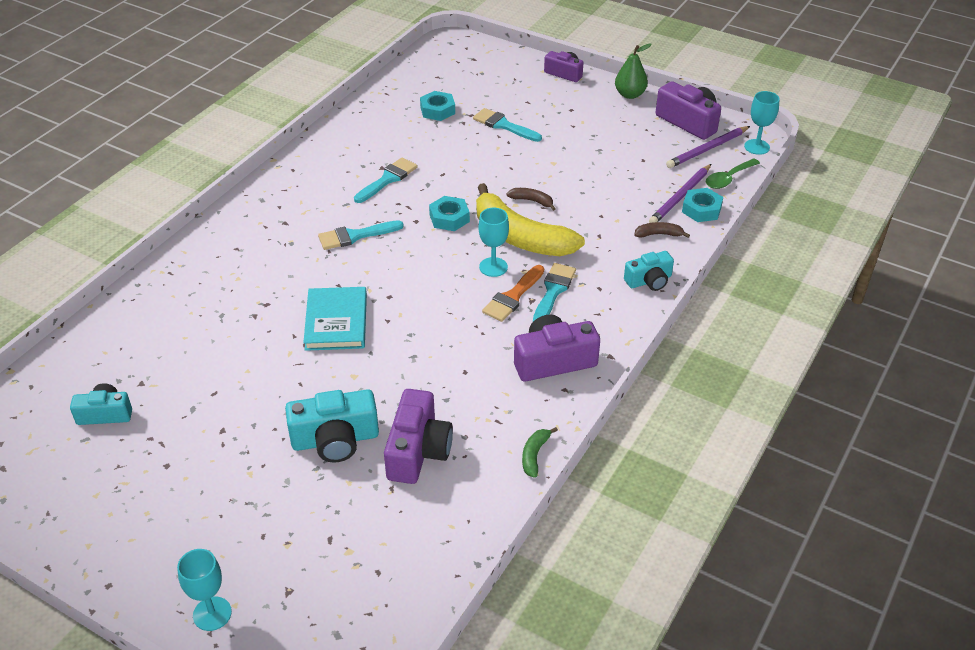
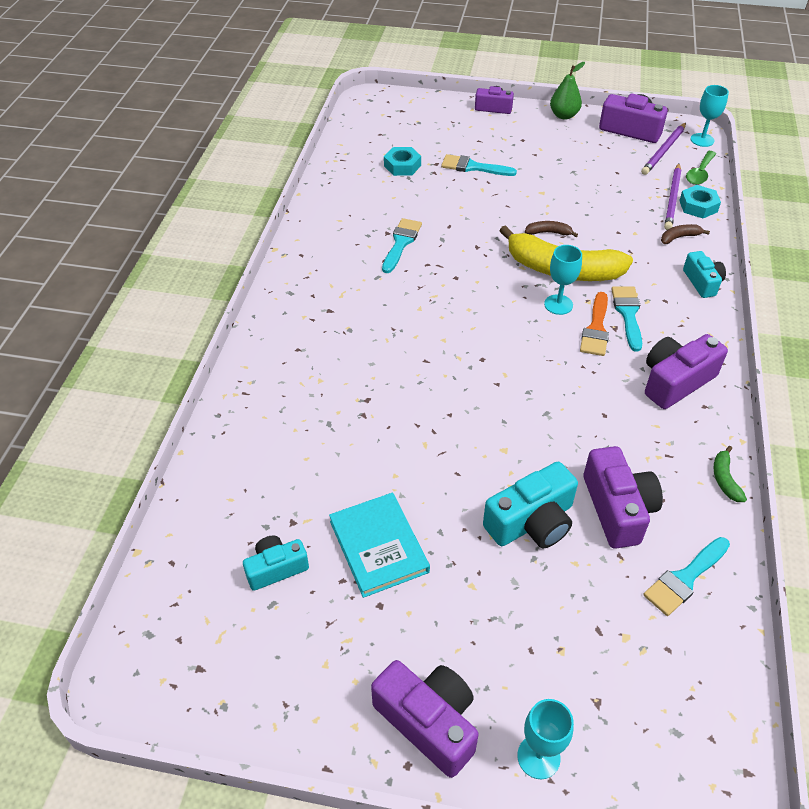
camera: 20 degrees left, 5 degrees up
(145, 560) = (428, 722): none -> purple camera
(336, 322) = (449, 398): turquoise book -> turquoise book (379, 546)
(355, 236) = (408, 306): turquoise brush -> turquoise brush (685, 578)
(449, 218) = (485, 267): turquoise nut -> none
(649, 281) = (702, 282): turquoise camera -> turquoise camera turned 60 degrees counterclockwise

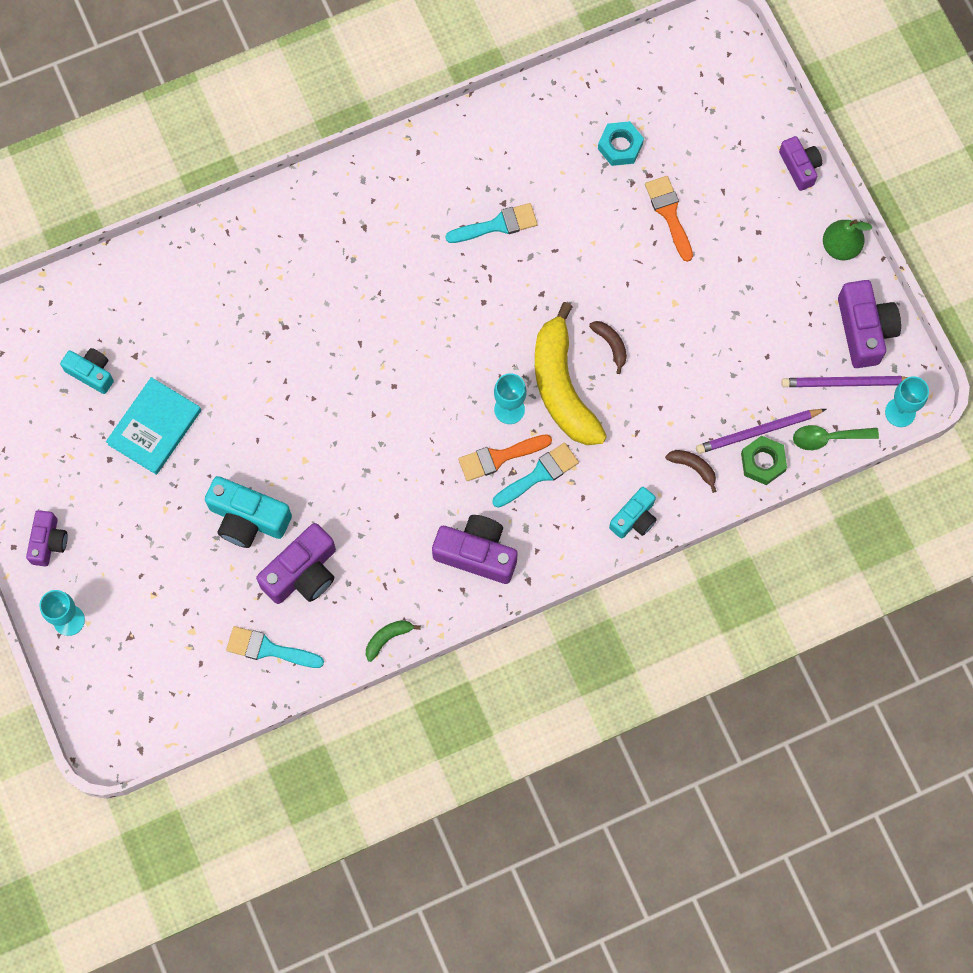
camera: 55 degrees right, 25 degrees up
(428, 722) = (48, 542): purple camera -> purple camera, size x0.63
(473, 167) = (669, 214): turquoise brush -> orange brush
(698, 206) = (763, 462): turquoise nut -> green nut

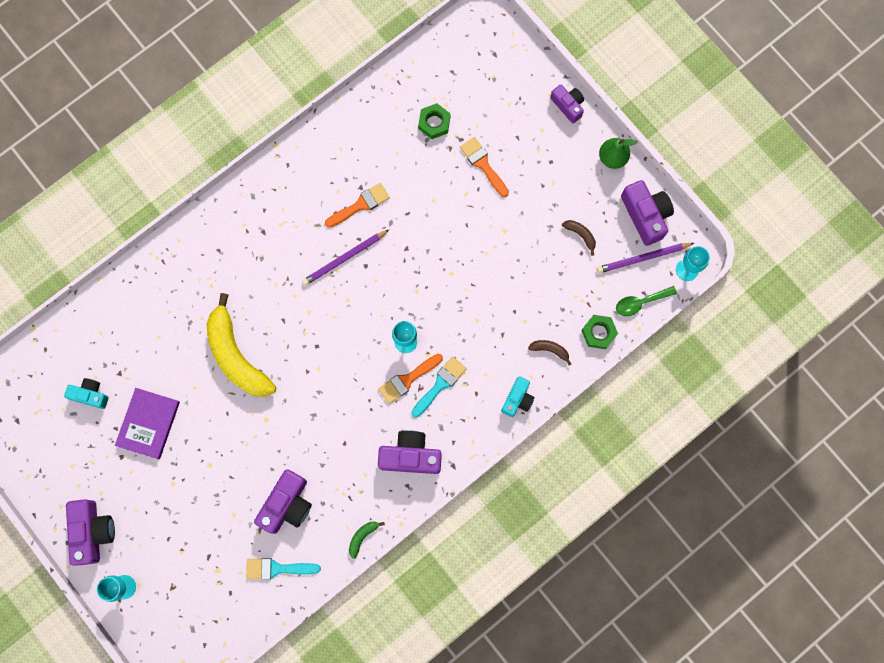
camera: 15 degrees left, 5 degrees up
(48, 542) = (92, 532): purple camera -> purple camera, size x1.59
(155, 427) = (148, 424): turquoise book -> purple book
(248, 519) = (236, 474): turquoise camera -> none
(497, 225) = (360, 205): turquoise brush -> orange brush
(562, 386) = (439, 314): yellow banana -> yellow banana (236, 355)
(611, 345) = (466, 274): brown banana -> brown banana (580, 235)
(620, 146) = (434, 123): turquoise nut -> green nut
(758, 432) = (589, 311): purple pencil -> purple pencil (344, 258)

